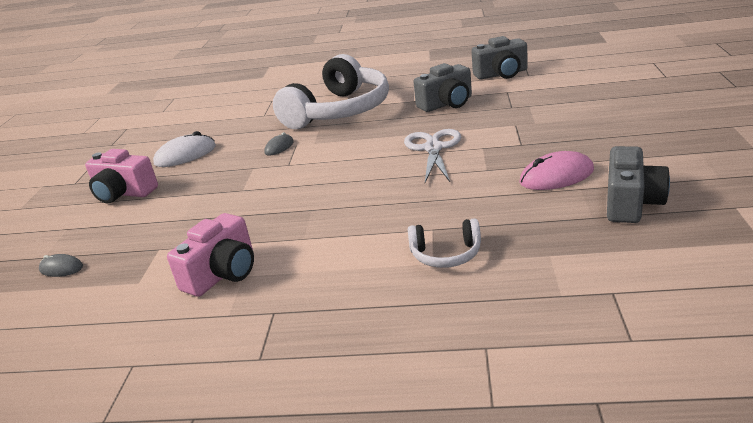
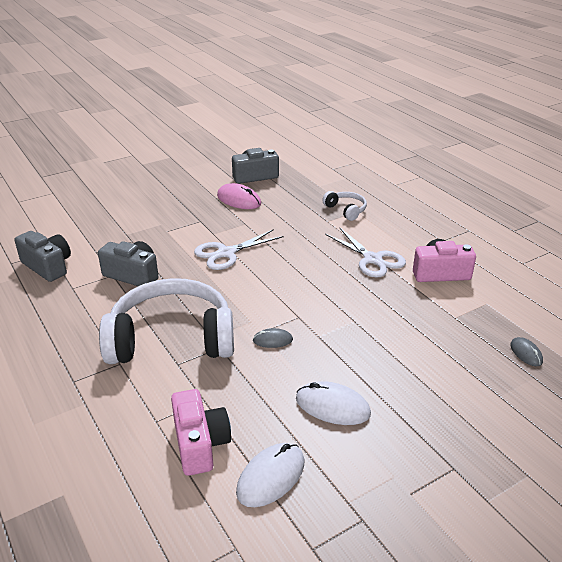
camera: 130 degrees left, 5 degrees up
(123, 193) = (427, 400): pink camera -> pink camera (200, 444)
(179, 125) = (271, 477): none -> white mouse
(311, 234) = (372, 259): none -> white scissors

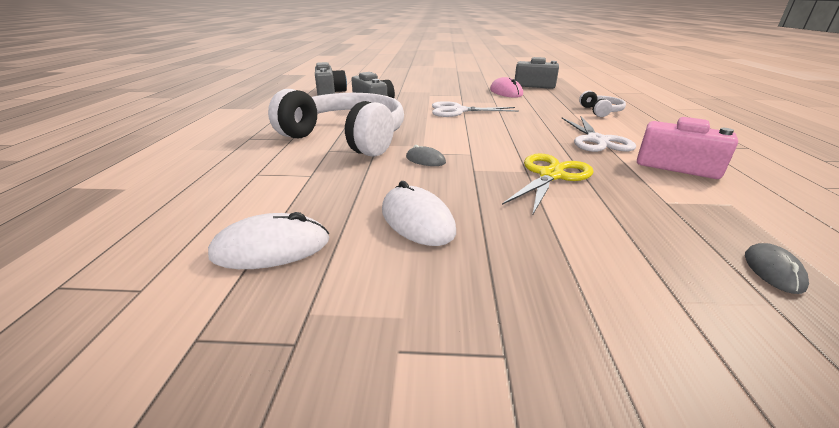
camera: 35 degrees right, 5 degrees down
(200, 444) = (259, 199): pink camera -> none
(374, 319) = (550, 175): none -> yellow scissors

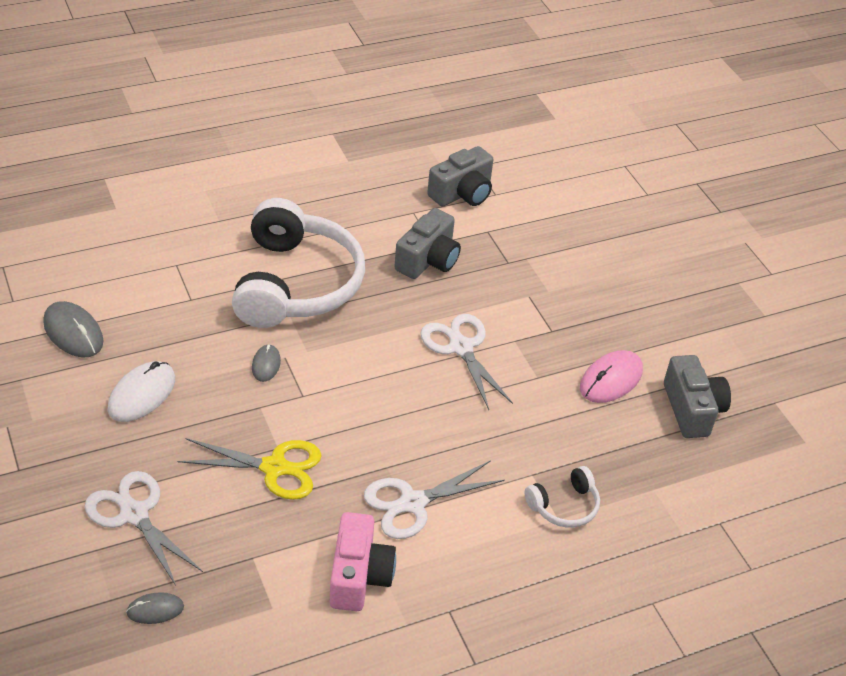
camera: 60 degrees right, 15 degrees up
(271, 248) = (73, 332): white mouse -> grey mouse
(610, 258) = (134, 514): none -> white scissors

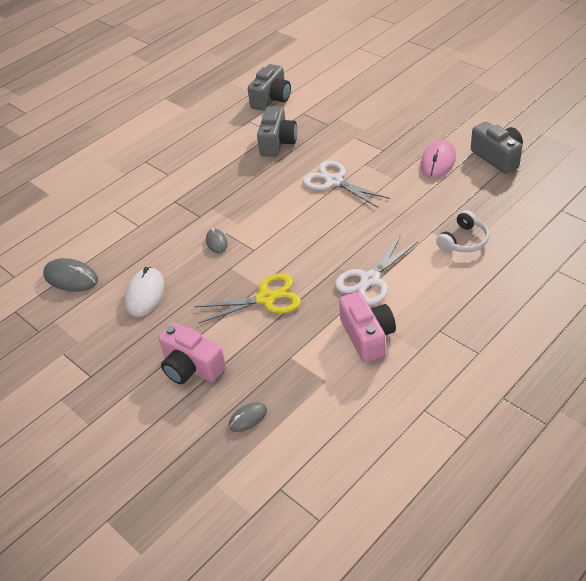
camera: 15 degrees left, 0 degrees up
(134, 514) = (191, 367): white scissors -> pink camera
(296, 284) = (202, 189): white headphones -> none

